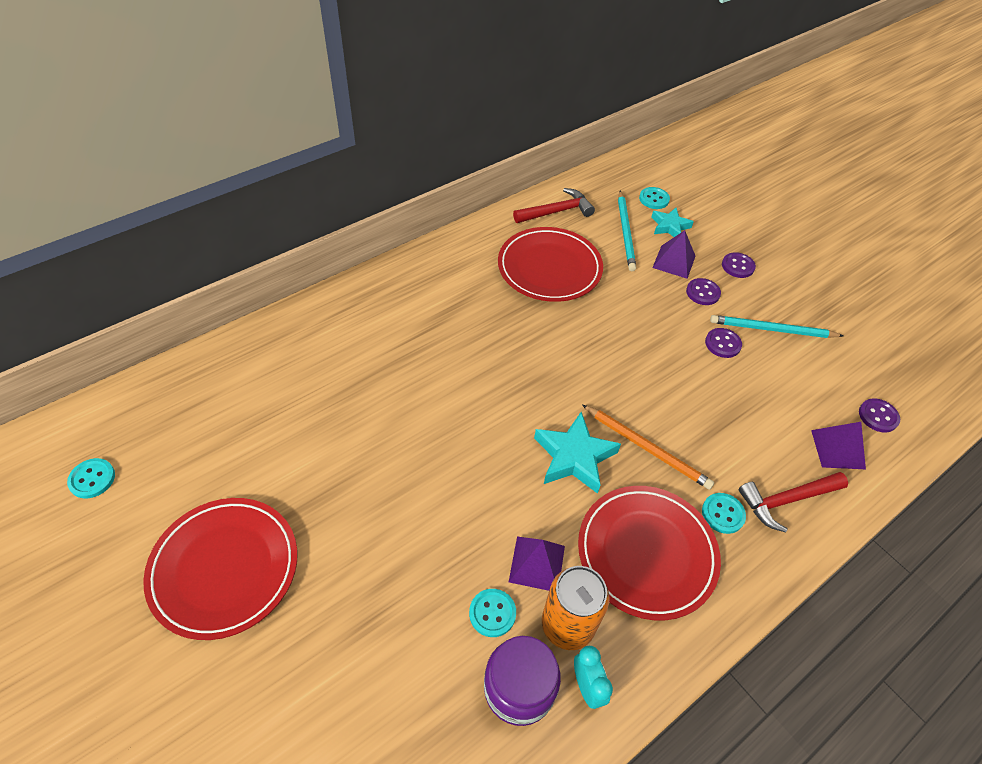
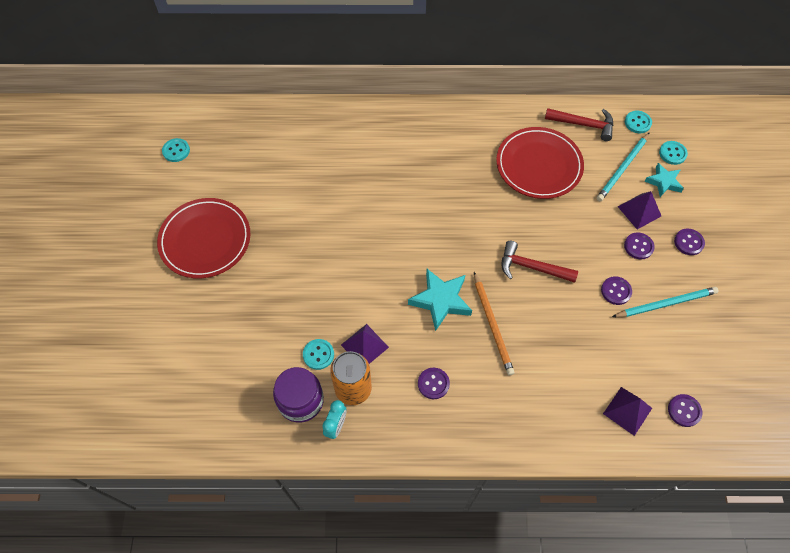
camera: 40 degrees right, 10 degrees up
(646, 553) = (433, 384): red plate -> purple button
(723, 514) = (503, 395): turquoise button -> turquoise button (637, 123)
(772, 329) = (666, 303): turquoise pencil -> turquoise pencil turned 120 degrees clockwise
(787, 500) = (555, 416): red hammer -> red hammer (532, 267)

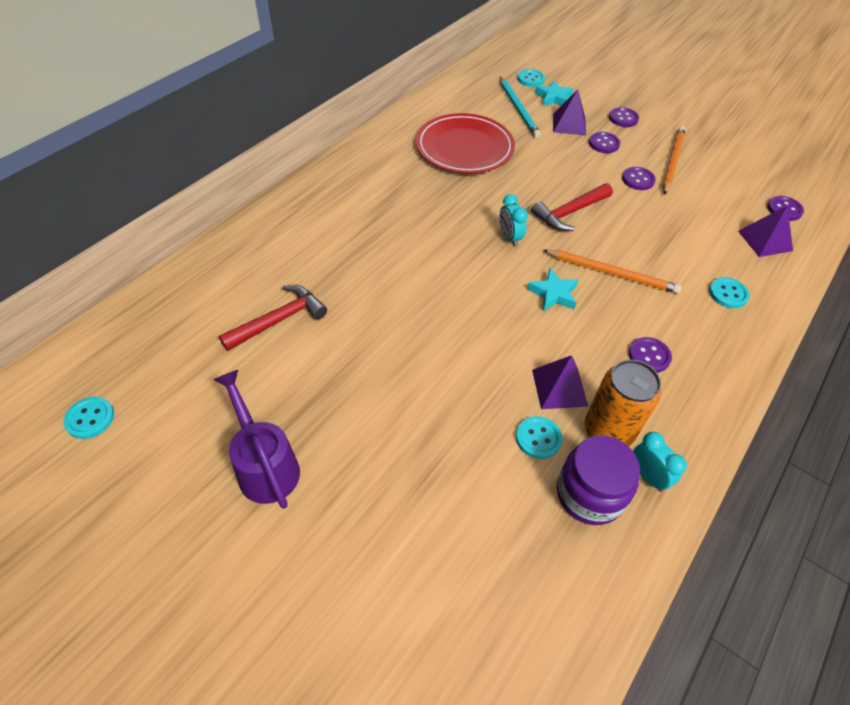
camera: 55 degrees left, 10 degrees down
(205, 240) = (265, 465): red plate -> purple watering can
(440, 300) = (553, 294): turquoise star -> turquoise star, size x0.63
(470, 246) = (509, 238): none -> turquoise clock
(583, 124) = (451, 102): red hammer -> red hammer (279, 320)
(637, 123) = (482, 77): turquoise button -> turquoise button (728, 294)
(666, 303) = (672, 161): turquoise pencil -> orange pencil

